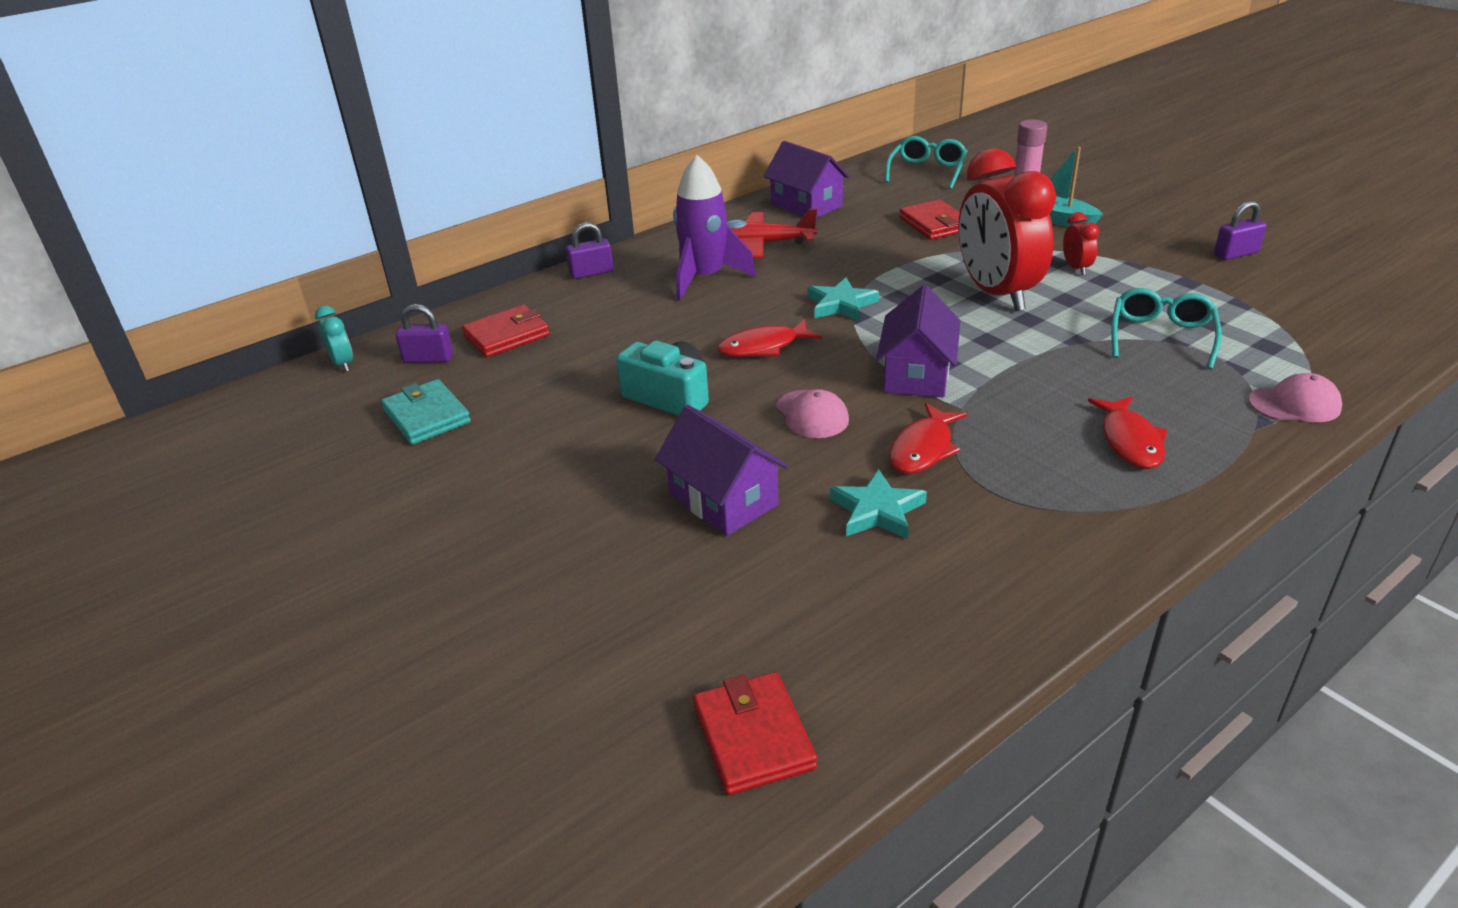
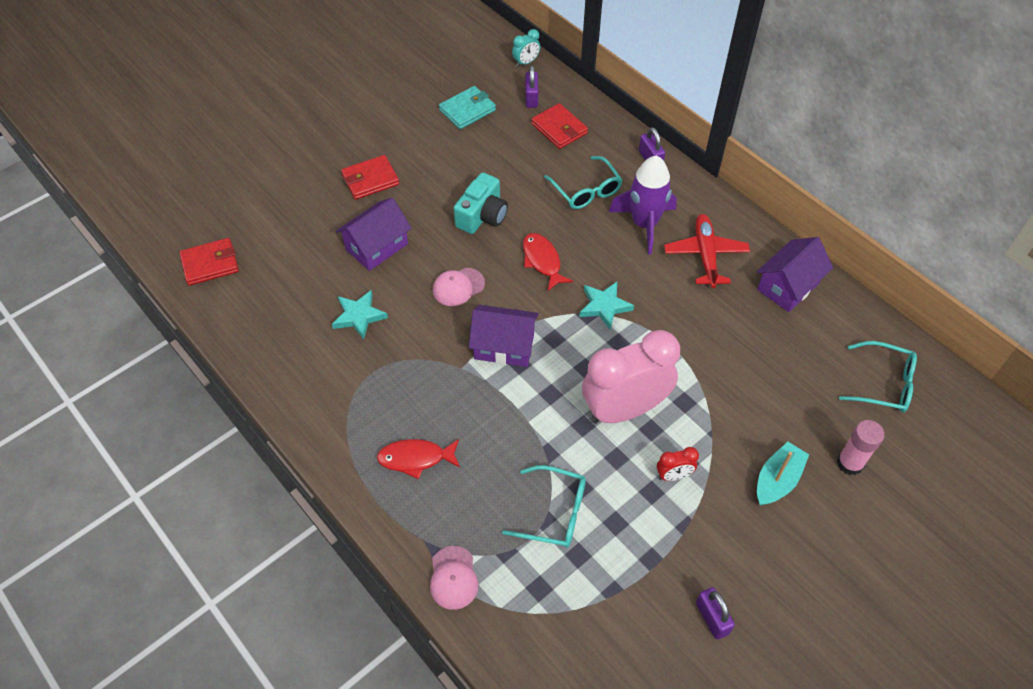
camera: 85 degrees right, 20 degrees up
(637, 316) = (586, 190): none -> turquoise glasses
(923, 449) = (416, 342): red fish -> none
(935, 224) = (757, 379): red wallet -> red wallet (370, 180)
(996, 294) = (624, 409): red clock -> pink clock

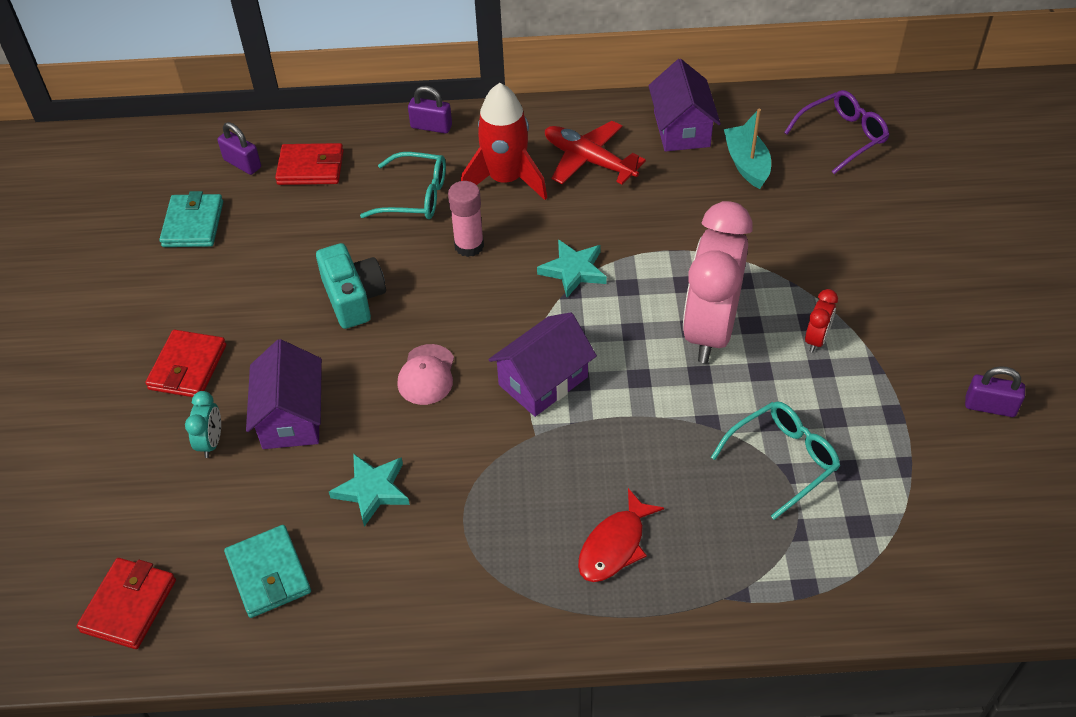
camera: 50 degrees left, 5 degrees down
(271, 308) = (268, 574): none -> turquoise wallet
(453, 578) = (792, 596): pink cap -> none
(526, 62) = (188, 139): turquoise clock -> turquoise clock (211, 442)
(542, 261) = (467, 284): red fish -> none
(644, 224) = (505, 180): purple rocket -> red rocket
(777, 480) = (881, 269): turquoise boat -> turquoise boat (746, 164)
(849, 463) = (904, 210): pink glue stick -> pink glue stick (469, 246)
(884, 384) = (842, 137): turquoise glasses -> purple glasses

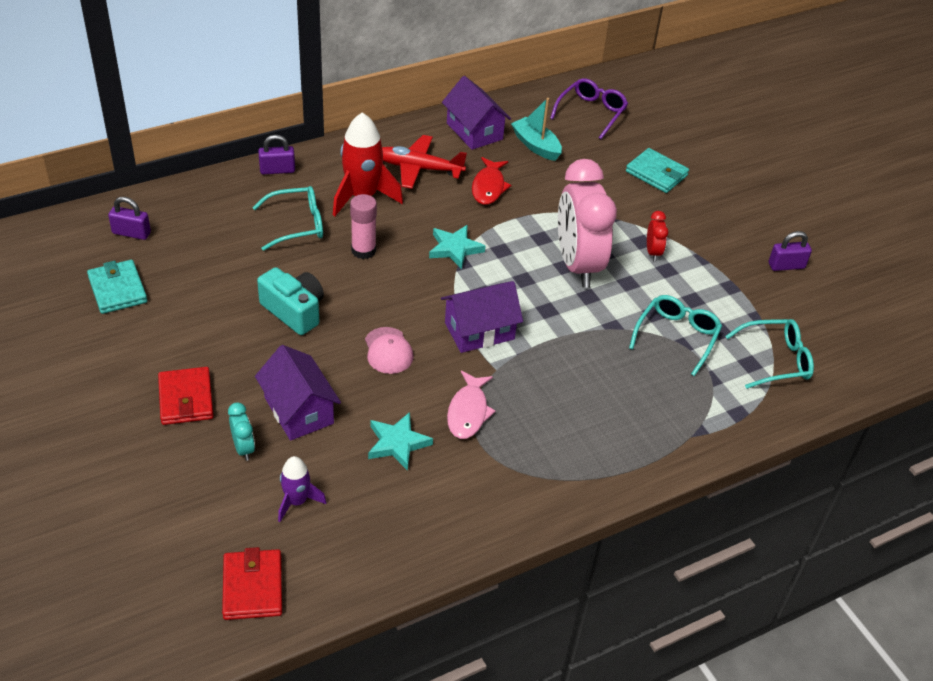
camera: 30 degrees left, 5 degrees down
(229, 522) = (297, 501): none -> purple rocket
(268, 574) = (353, 527): turquoise wallet -> turquoise wallet (656, 174)
(311, 168) = (194, 223): red wallet -> none
(472, 477) = (468, 412): none -> pink fish
(543, 381) = (479, 331): purple house -> purple house turned 45 degrees clockwise
(615, 545) = (598, 426): red fish -> red fish (488, 187)
(898, 532) = (775, 360): none -> turquoise glasses

